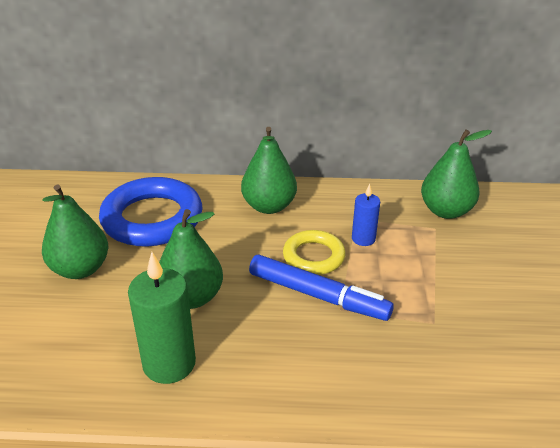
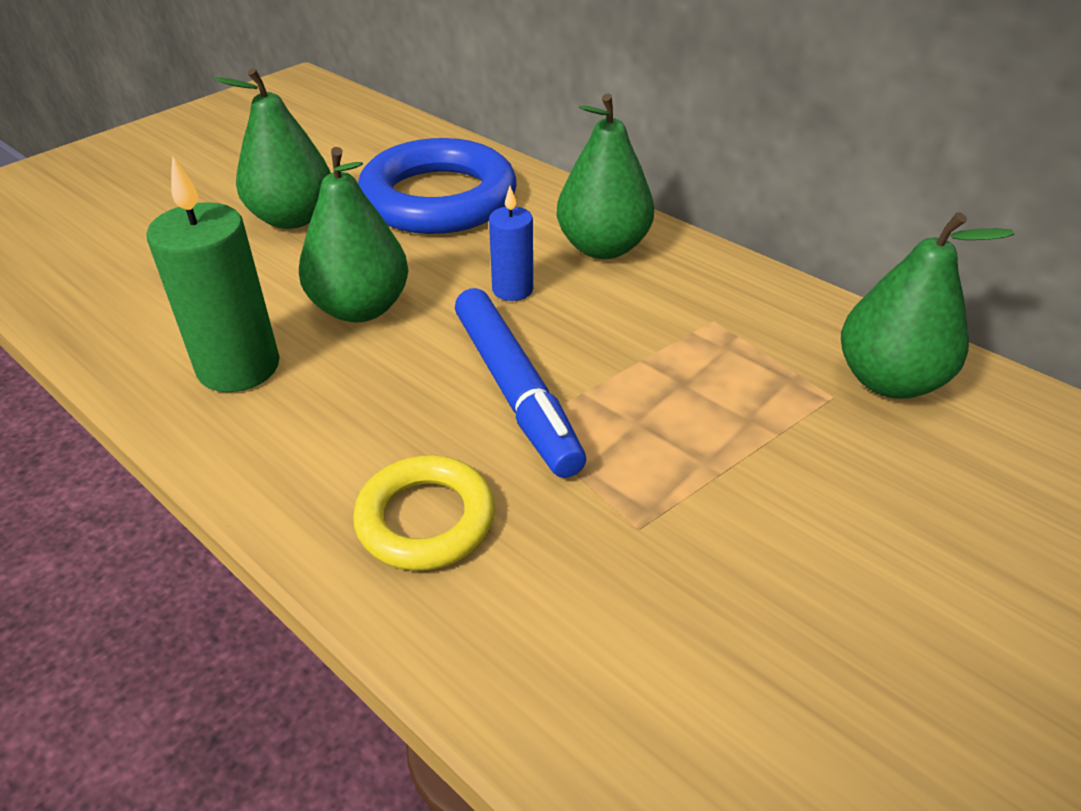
camera: 40 degrees right, 5 degrees up
(313, 256) = (578, 339): yellow ring -> yellow ring (425, 519)
(363, 239) = (685, 352): blue candle -> blue candle (512, 289)

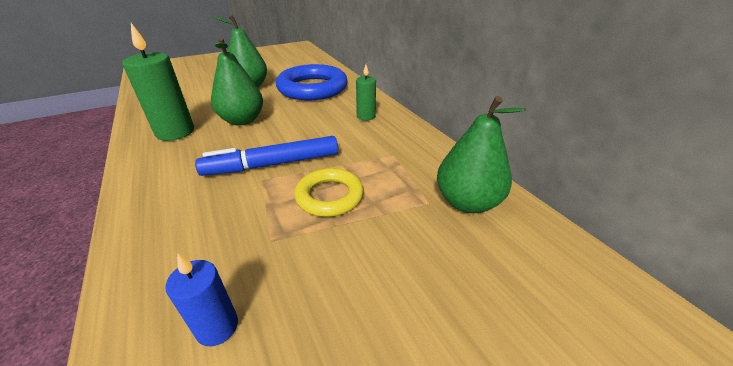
camera: 20 degrees right, 5 degrees down
(425, 519) = (180, 208): yellow ring -> yellow ring (329, 196)
(512, 289) = (310, 125): blue candle -> blue candle (217, 327)
(515, 391) = (272, 164): blue marker -> blue marker turned 75 degrees clockwise
(603, 247) = (366, 116): green pear -> green candle

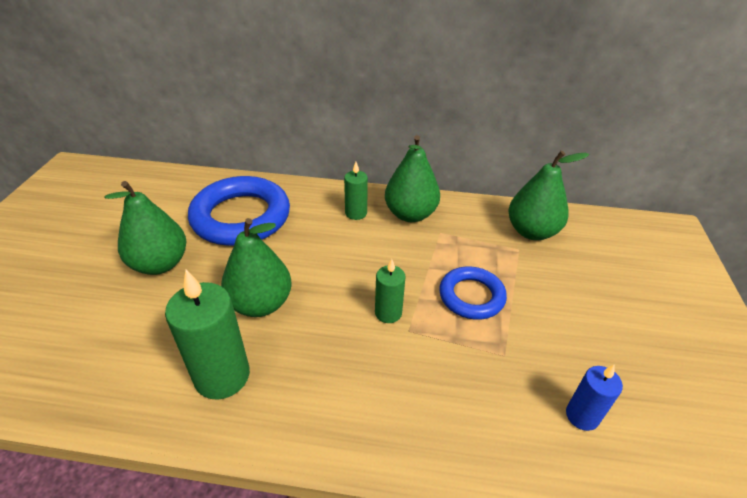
camera: 55 degrees left, 5 degrees up
(272, 164) = (388, 313): blue marker -> green candle
(329, 196) = (471, 296): yellow ring -> blue ring
(395, 135) = (410, 214): none -> green pear

